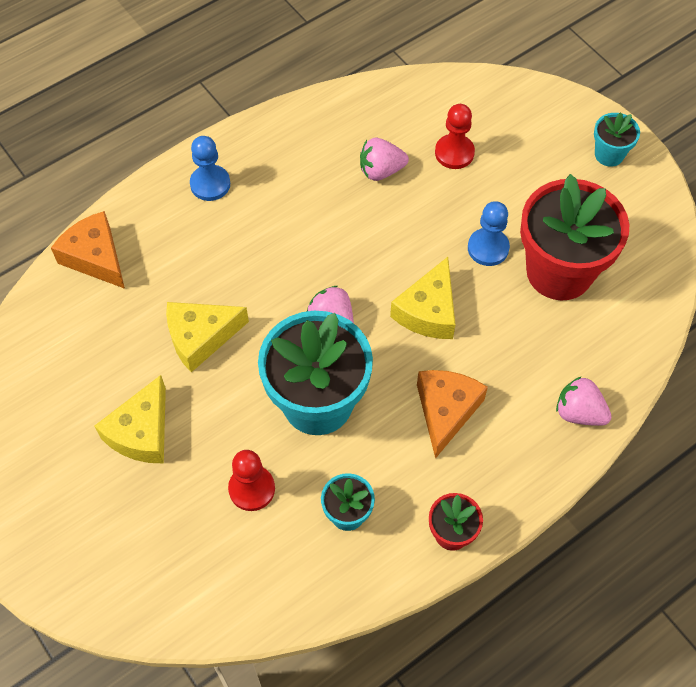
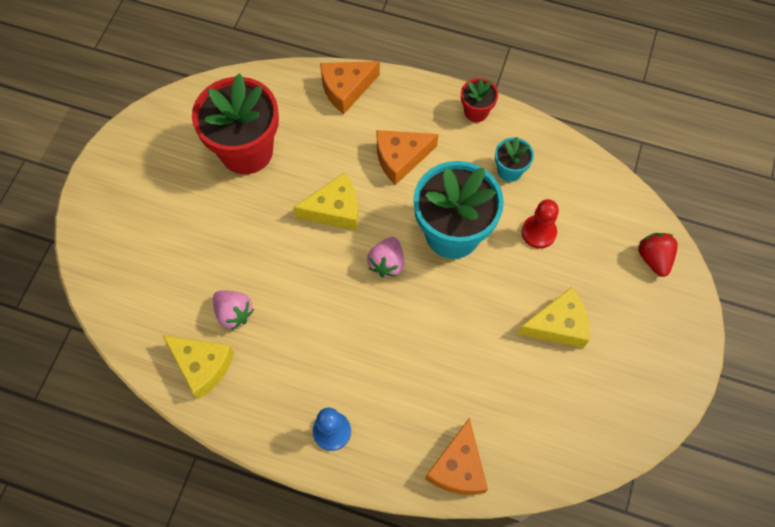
camera: 125 degrees left, 5 degrees up
(126, 587) = (653, 259): none -> red strawberry
(200, 337) = (464, 339): yellow cheese -> yellow cheese (202, 366)
(454, 153) = (183, 273): red pawn -> none
(488, 248) = (256, 203): blue pawn -> none
(579, 412) = (346, 89): pink strawberry -> orange cheese
(609, 154) = (119, 172): turquoise flower pot -> none

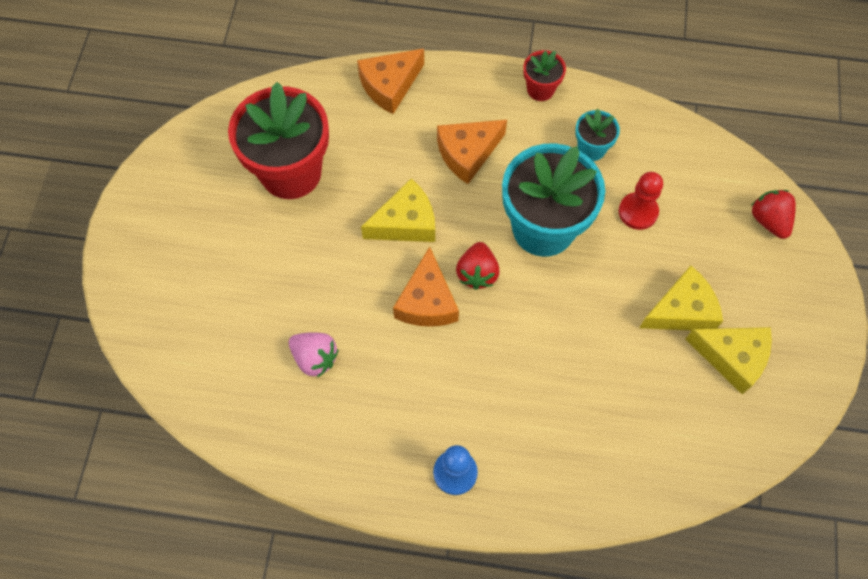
camera: 10 degrees left, 0 degrees up
(202, 366) = (291, 424): yellow cheese -> yellow cheese (732, 357)
(387, 263) = (477, 273): pink strawberry -> red strawberry
(458, 467) = (606, 488): orange cheese -> orange cheese (427, 301)

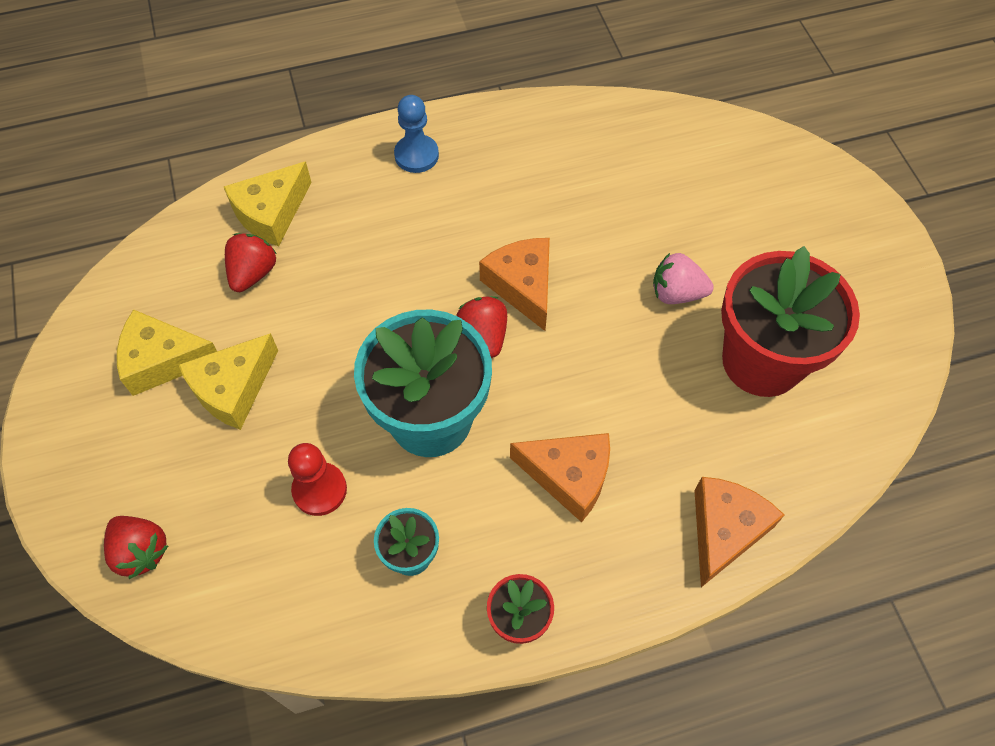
camera: 155 degrees right, 5 degrees down
(315, 358) = (602, 193): pink strawberry -> pink strawberry (676, 293)
(406, 222) = (594, 358): yellow cheese -> yellow cheese (271, 213)
(467, 154) = (569, 476): orange cheese -> orange cheese turned 75 degrees clockwise
(641, 408) = (253, 273): none -> red strawberry

